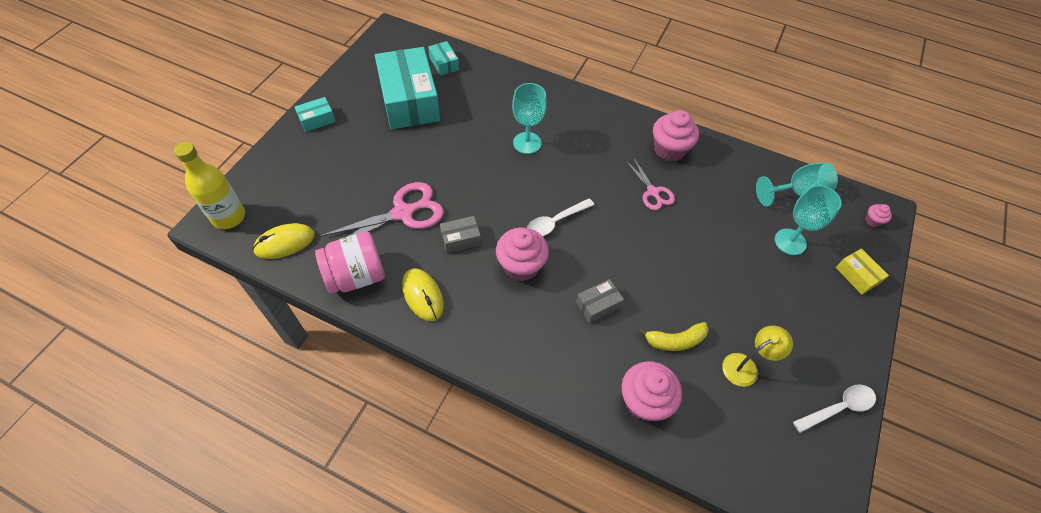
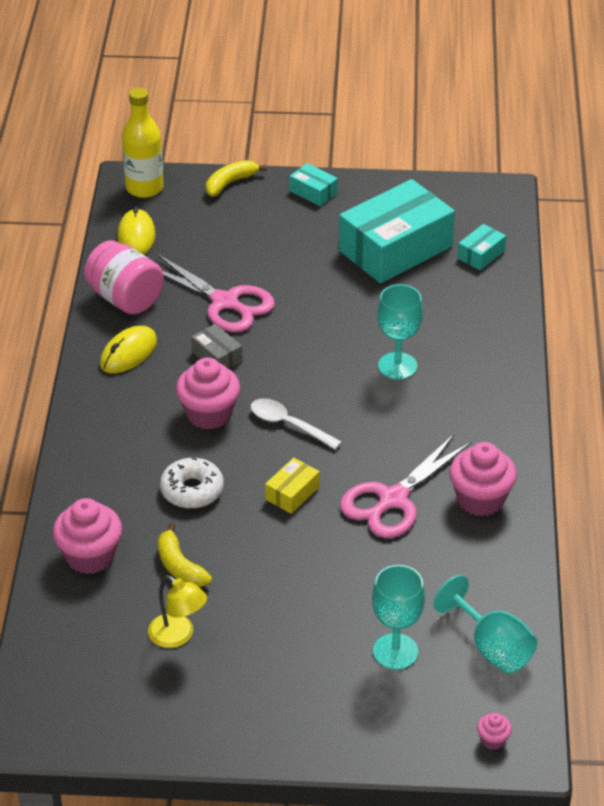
camera: 70 degrees right, 15 degrees down
(268, 162) = (230, 183): none -> yellow banana
(285, 243) = (136, 236): yellow mouse -> yellow mouse turned 45 degrees clockwise
(598, 305) = (192, 490): grey box -> white donut
(652, 192) = (393, 499): pink scissors -> pink scissors, size x1.70
(838, 408) = (164, 730): white spoon -> none
(857, 275) = (379, 730): yellow box -> yellow box (292, 493)

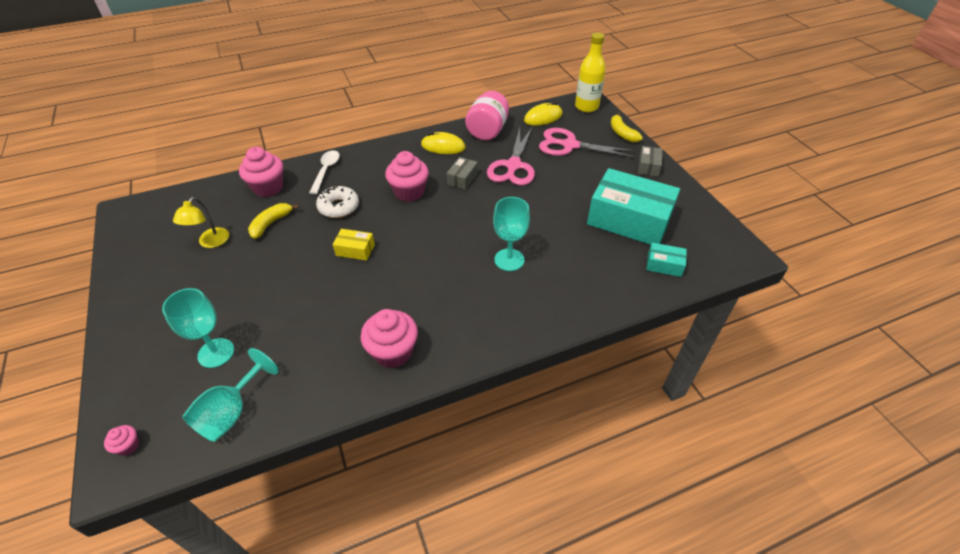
camera: 65 degrees right, 5 degrees up
(230, 183) = (622, 133): yellow banana -> yellow banana turned 135 degrees counterclockwise
(289, 425) = (419, 227): white spoon -> white spoon (326, 171)
(313, 192) = (648, 166): turquoise box -> grey box
(393, 499) = (371, 301): pink scissors -> pink scissors (570, 145)

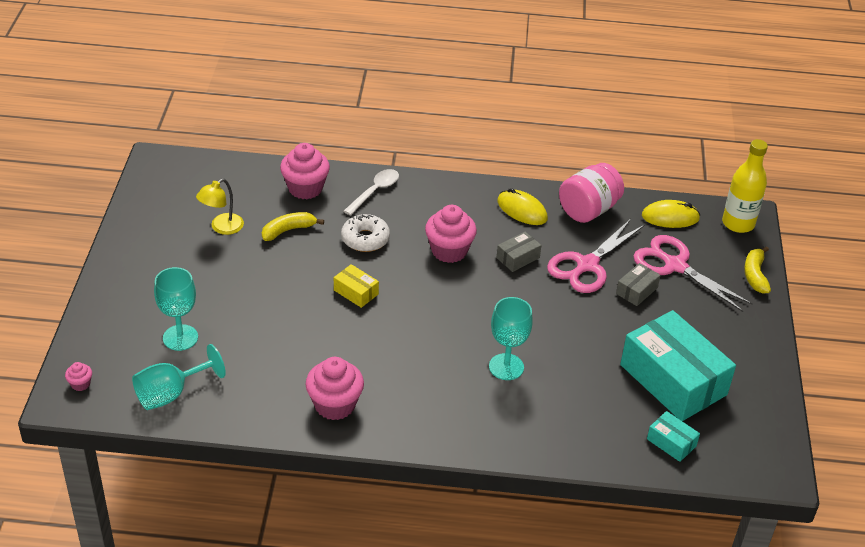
camera: 25 degrees right, 5 degrees down
(648, 166) = (751, 329): grey box -> grey box (636, 291)

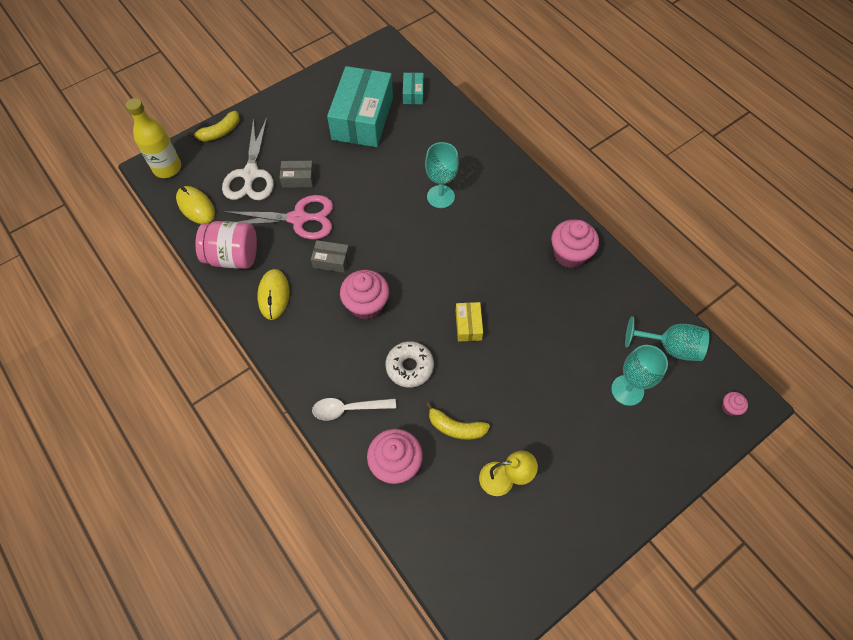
camera: 130 degrees left, 20 degrees up
(675, 266) = (251, 174): pink scissors -> white scissors

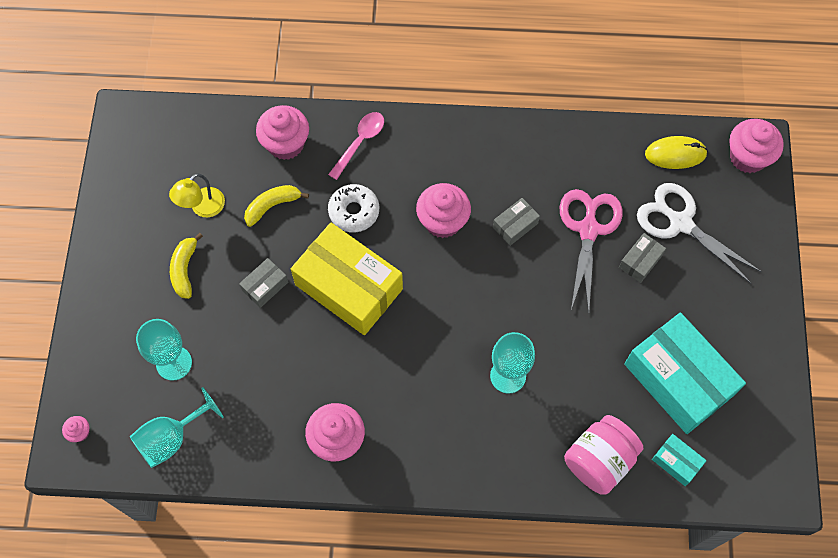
camera: 130 degrees right, 5 degrees up
(167, 168) = (747, 157): yellow bottle -> pink cupcake
(220, 132) = (764, 230): yellow banana -> yellow banana (185, 269)
(233, 256) = (588, 150): pink jar -> pink jar (599, 460)
(274, 295) = (517, 157): yellow mouse -> none
(298, 218) = (588, 229): pink scissors -> pink scissors turned 150 degrees clockwise
(348, 409) = (360, 142): white spoon -> pink spoon
(468, 325) = (349, 287): yellow box -> yellow box, size x2.30
(519, 379) = (265, 286): none -> grey box

